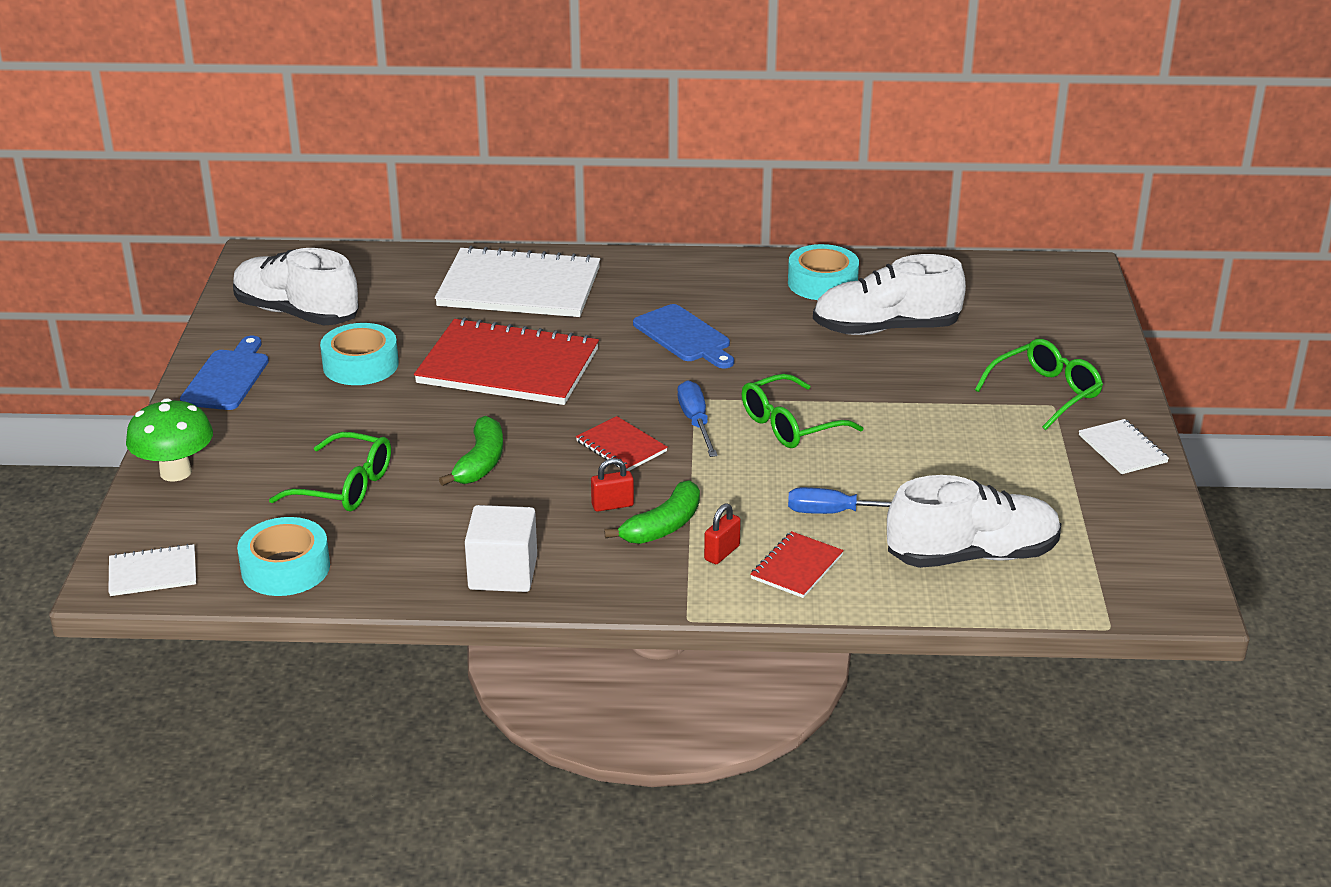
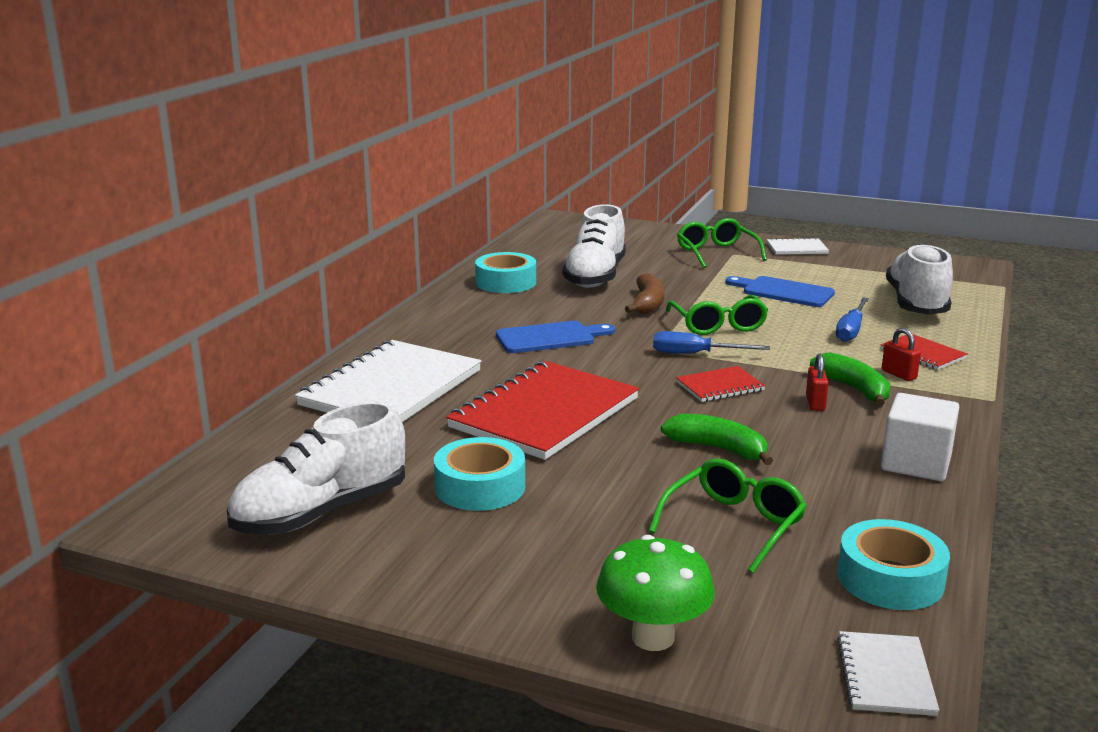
camera: 70 degrees left, 10 degrees down
(227, 377) = (440, 576): blue cutting board -> blue cutting board (783, 292)
(823, 374) = (648, 304): none -> brown banana

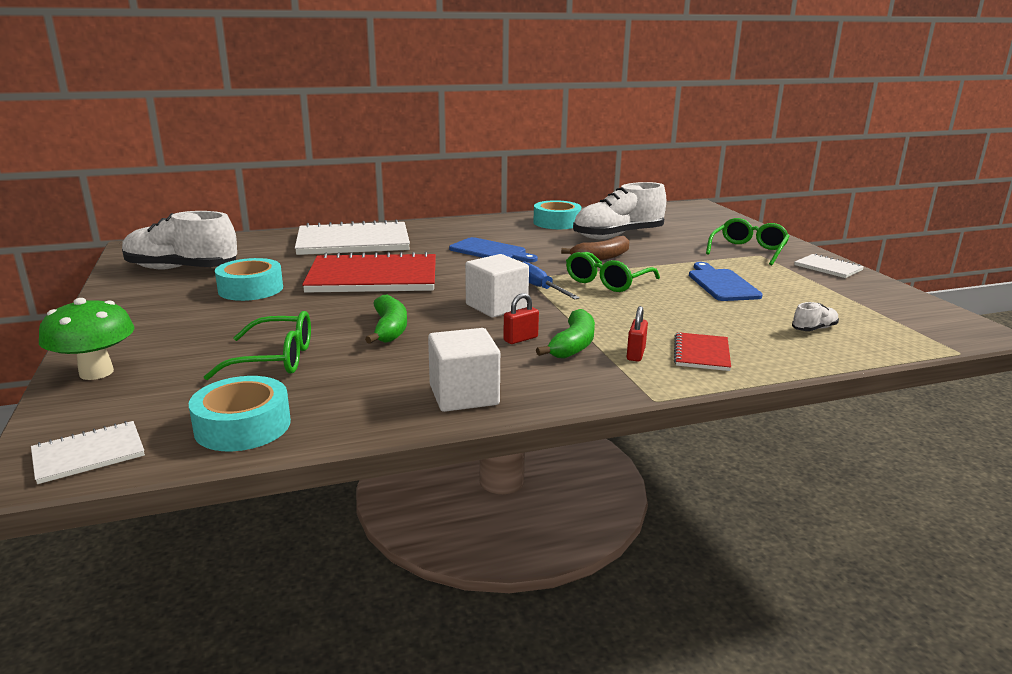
camera: 50 degrees right, 0 degrees up
(720, 386) = (496, 306): red notebook -> white cube
(851, 330) = (693, 320): blue screwdriver -> none
(916, 304) = (814, 329): white shoe -> white shoe, size x0.41

